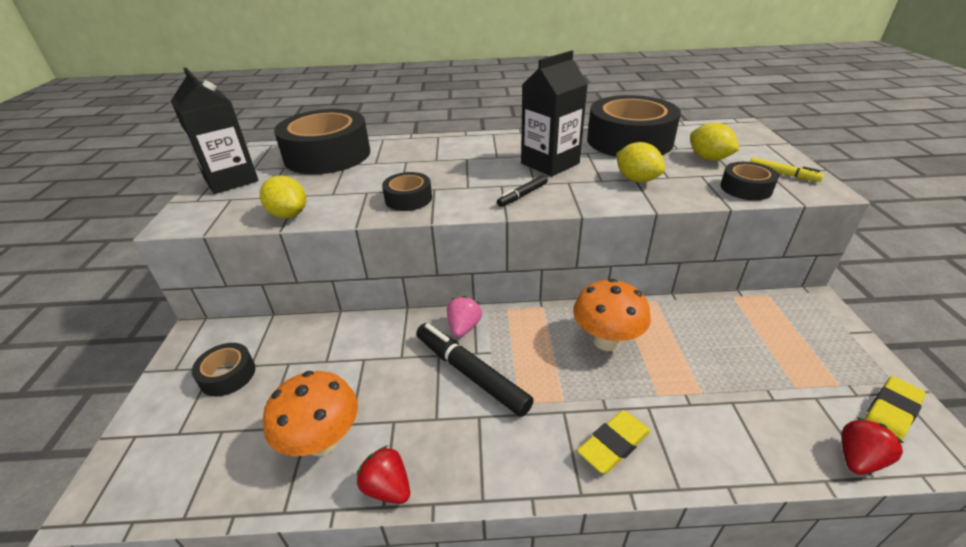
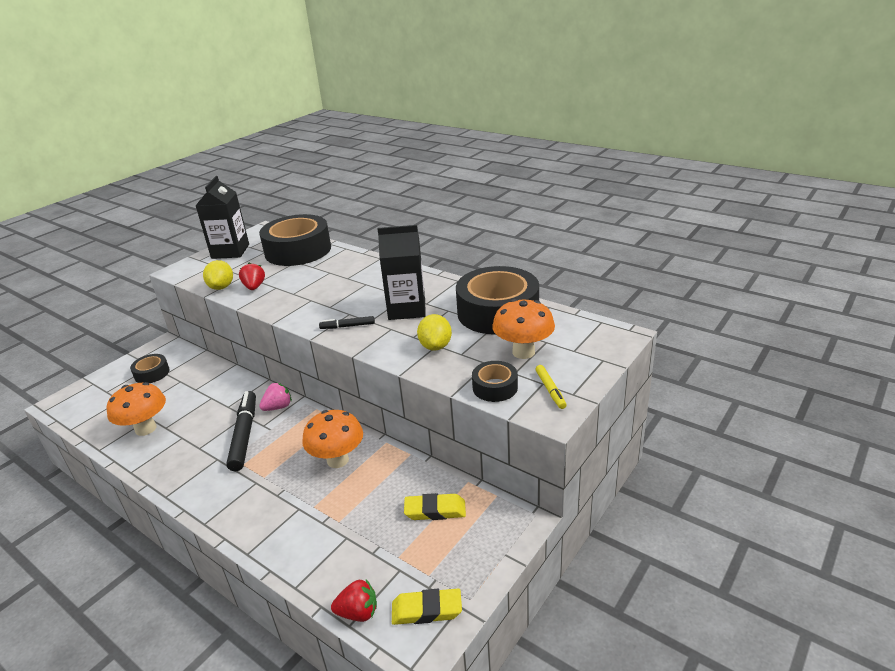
camera: 40 degrees right, 5 degrees down
(387, 487) = (141, 465): red strawberry -> red strawberry (254, 287)
(408, 198) = (287, 301): black tape -> none
(613, 444) = (252, 513): yellow eraser -> yellow eraser (435, 510)
(708, 158) = (523, 352): yellow lemon -> orange mushroom

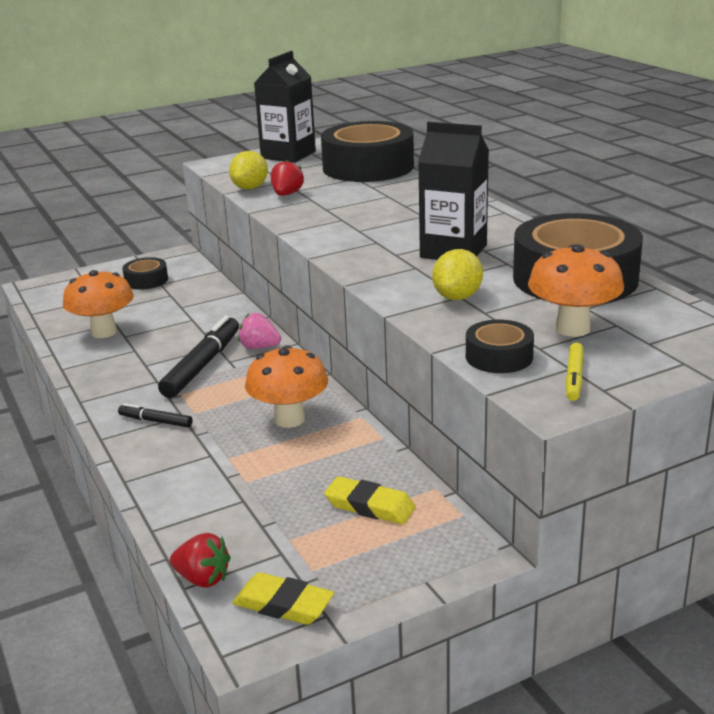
camera: 25 degrees right, 5 degrees down
(278, 407) = (259, 347): pink strawberry -> pink strawberry turned 150 degrees counterclockwise
(347, 326) = (364, 254): black marker -> black marker (155, 421)

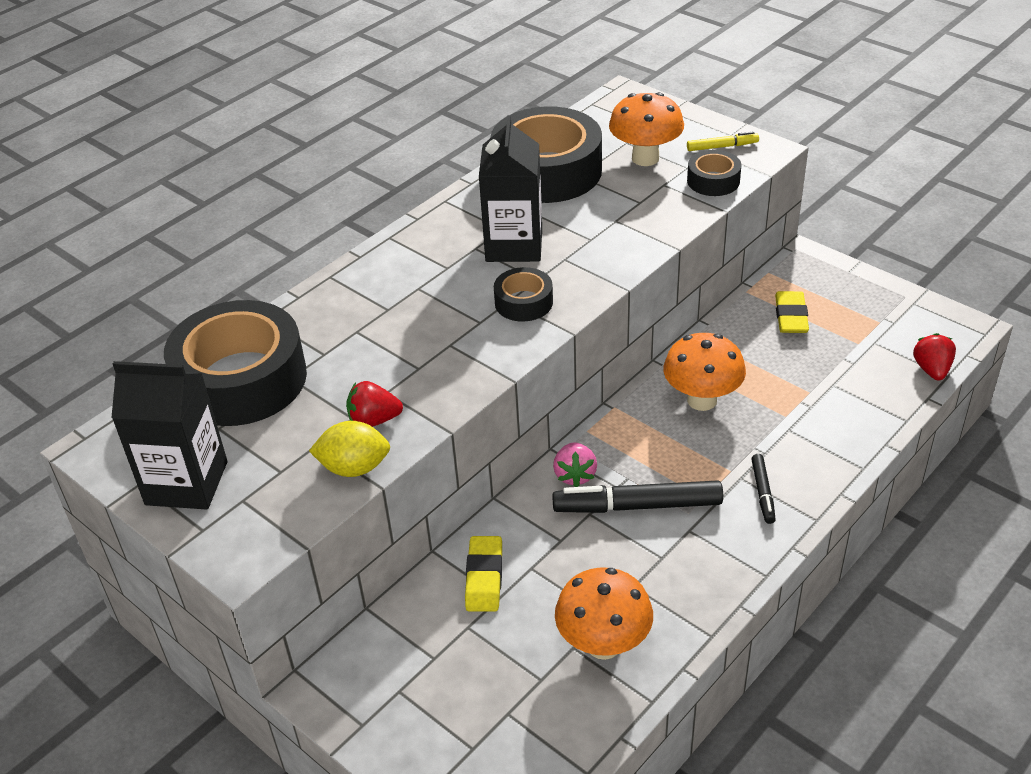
camera: 110 degrees left, 15 degrees up
(146, 280) = (428, 682): black tape -> black tape (523, 302)
(283, 605) = (922, 323): yellow eraser -> yellow eraser (484, 577)
(457, 297) = (618, 221): yellow lemon -> none

